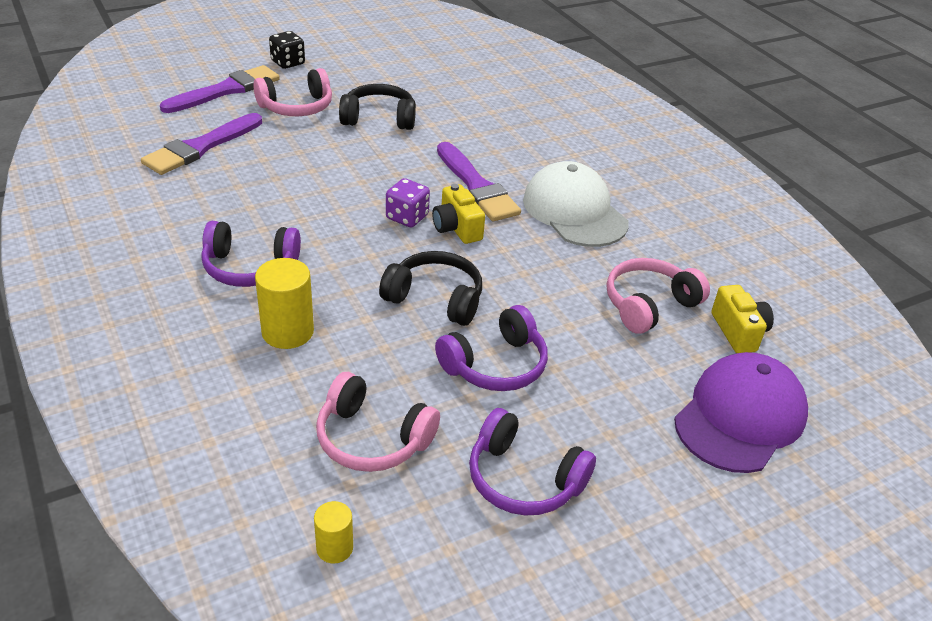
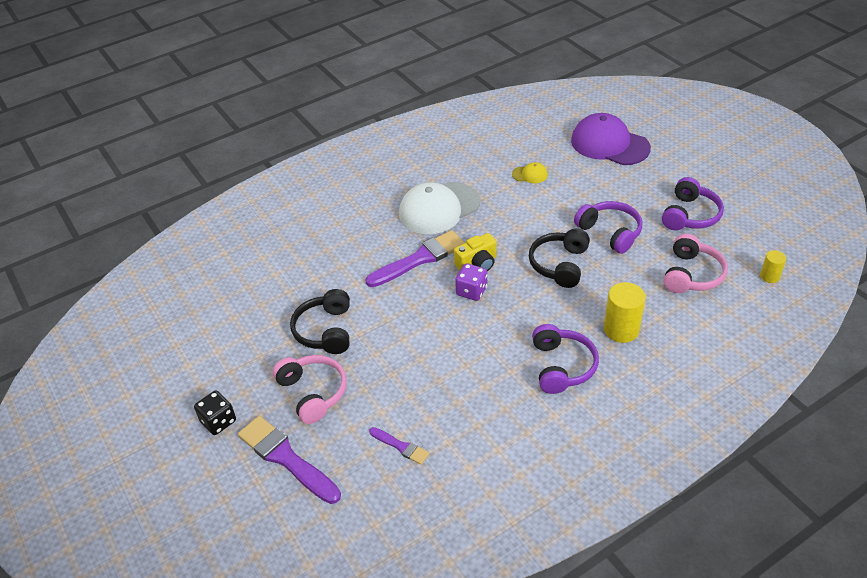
camera: 90 degrees left, 5 degrees up
(201, 147) = (401, 446): purple brush -> purple brush, size x0.51
(649, 305) = (530, 174): pink headphones -> yellow cap
(738, 332) = (541, 142): yellow camera -> none

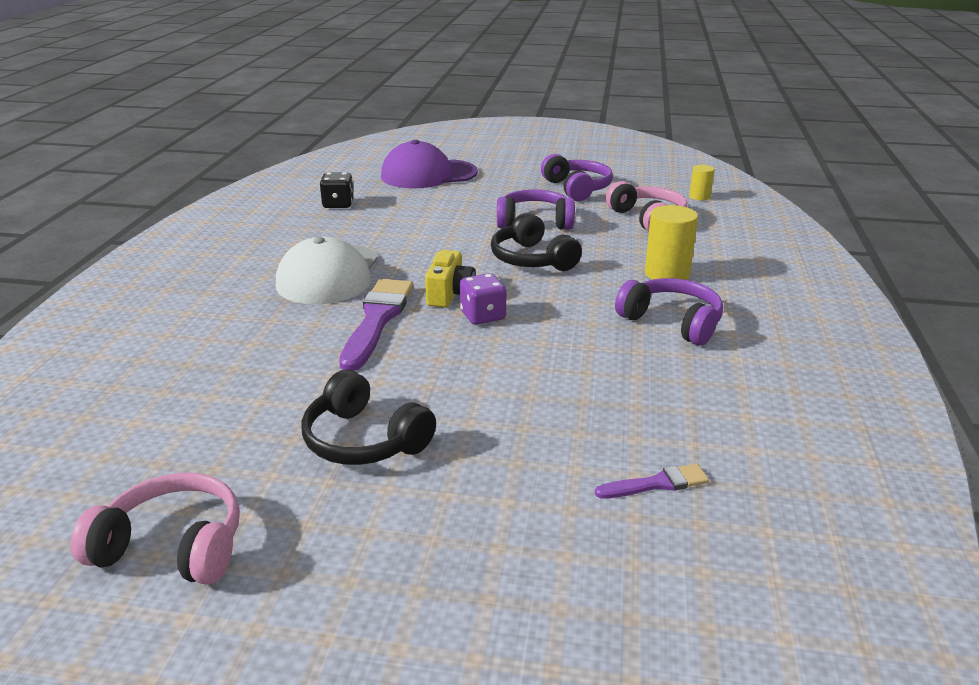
camera: 50 degrees left, 15 degrees down
(218, 421) = (363, 648): black dice -> black dice (338, 204)
(286, 458) = (545, 607): purple brush -> none
(313, 393) = (456, 509): pink headphones -> pink headphones (173, 546)
(530, 174) = (387, 216): yellow cap -> none

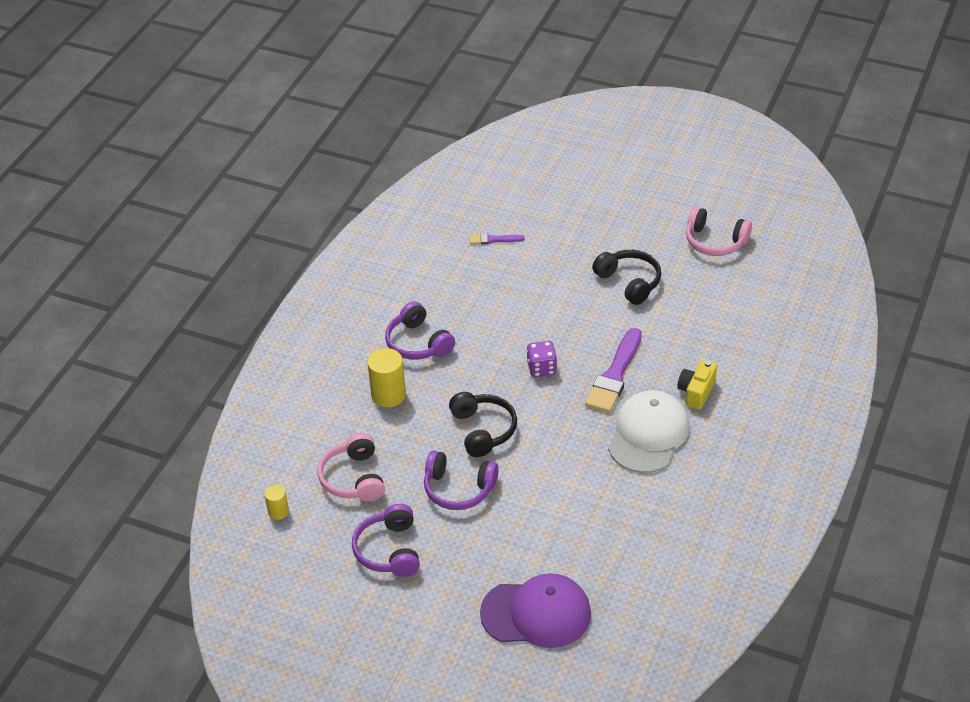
camera: 165 degrees left, 15 degrees up
(338, 204) = (639, 556): black dice -> none
(450, 294) = (559, 395): yellow camera -> yellow camera (696, 392)

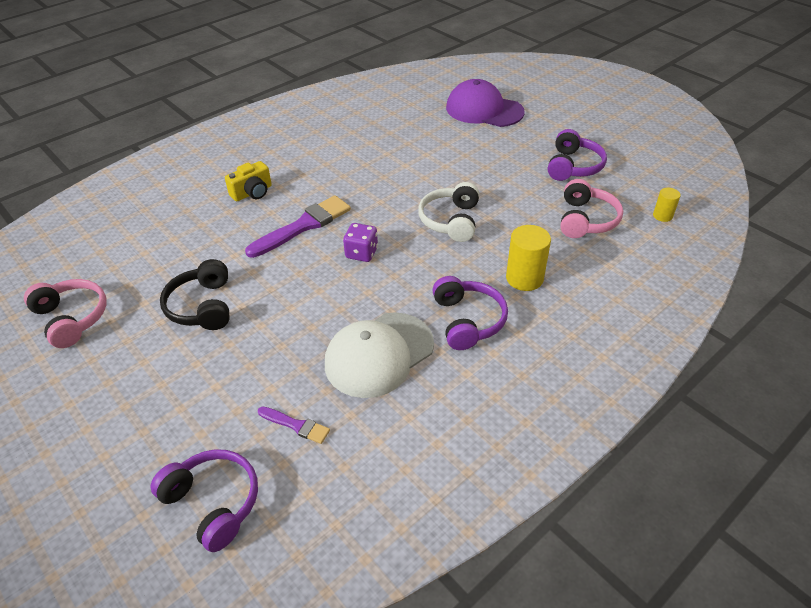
camera: 155 degrees left, 0 degrees up
(458, 489) = (497, 187): purple headphones -> purple headphones (213, 502)
(483, 430) = (451, 220): black headphones -> white headphones
(648, 435) = (320, 177): white cap -> white cap (379, 354)

